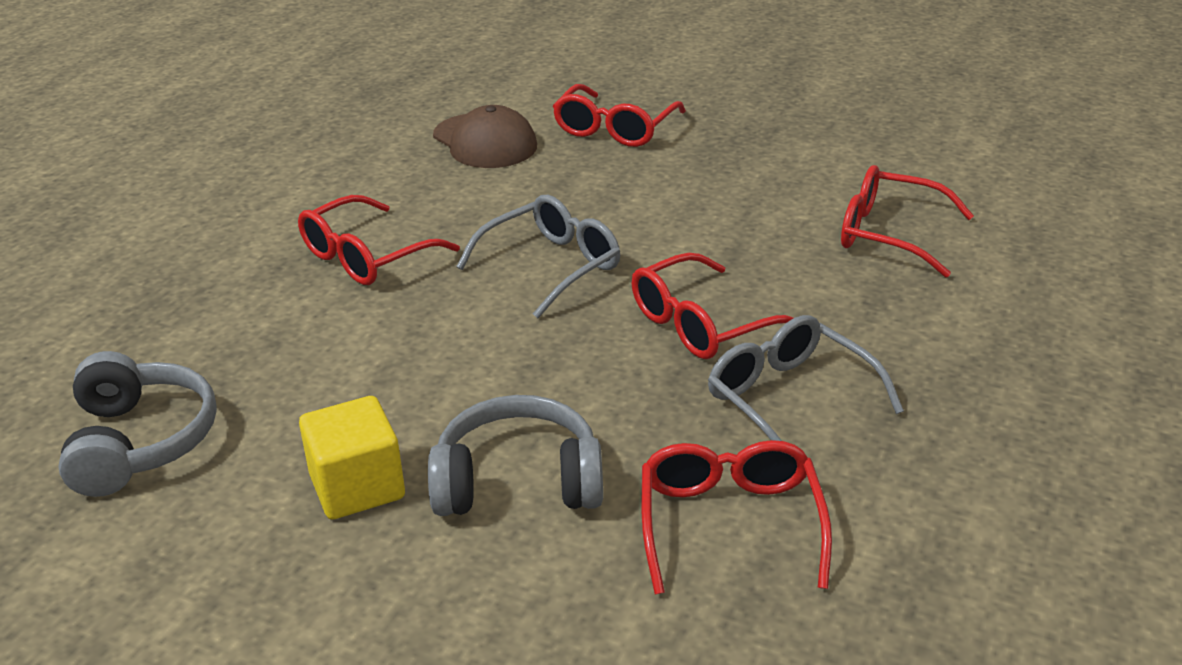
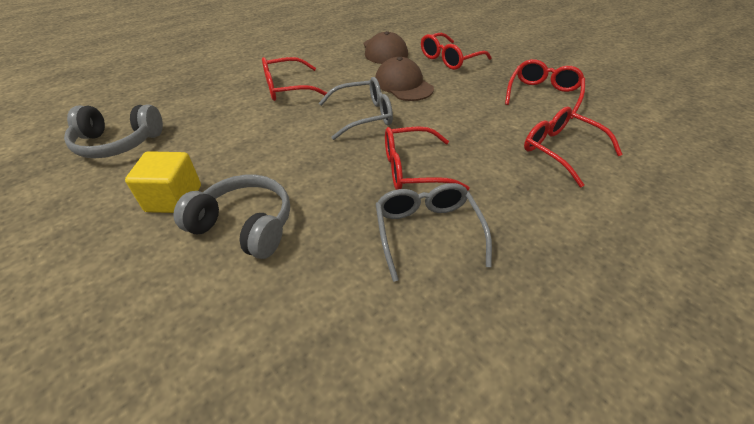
camera: 25 degrees right, 10 degrees up
(140, 442) = (118, 143): grey headphones -> grey headphones turned 75 degrees clockwise
(573, 195) = (403, 85): none -> brown cap
(730, 525) = (328, 302): red glasses -> red glasses (543, 95)

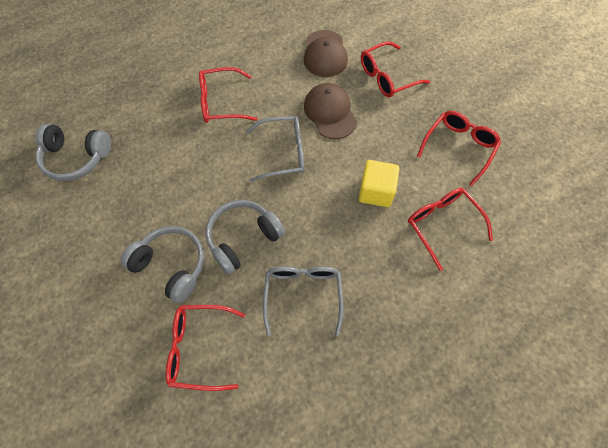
camera: 10 degrees right, 20 degrees up
(174, 198) = (121, 229): yellow cube -> yellow cube (376, 191)
(335, 188) = (243, 238): none -> grey headphones
(413, 169) = (310, 227): red glasses -> red glasses (200, 348)

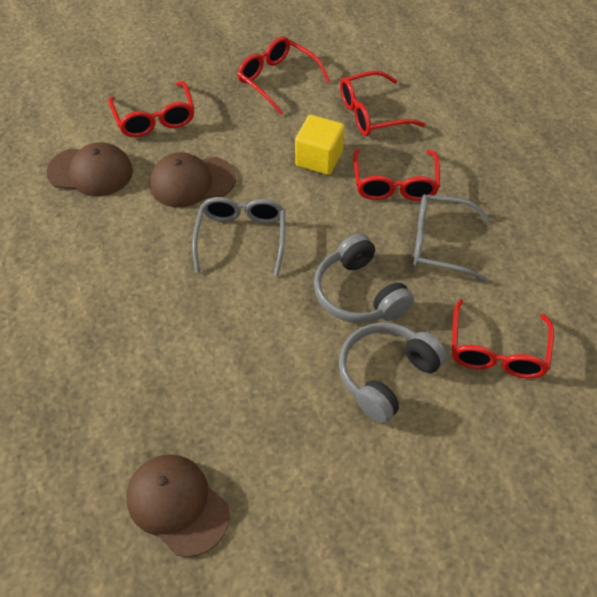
camera: 80 degrees left, 10 degrees down
(76, 158) = (177, 505): grey headphones -> brown cap
(221, 102) = (133, 298): red glasses -> red glasses (395, 183)

